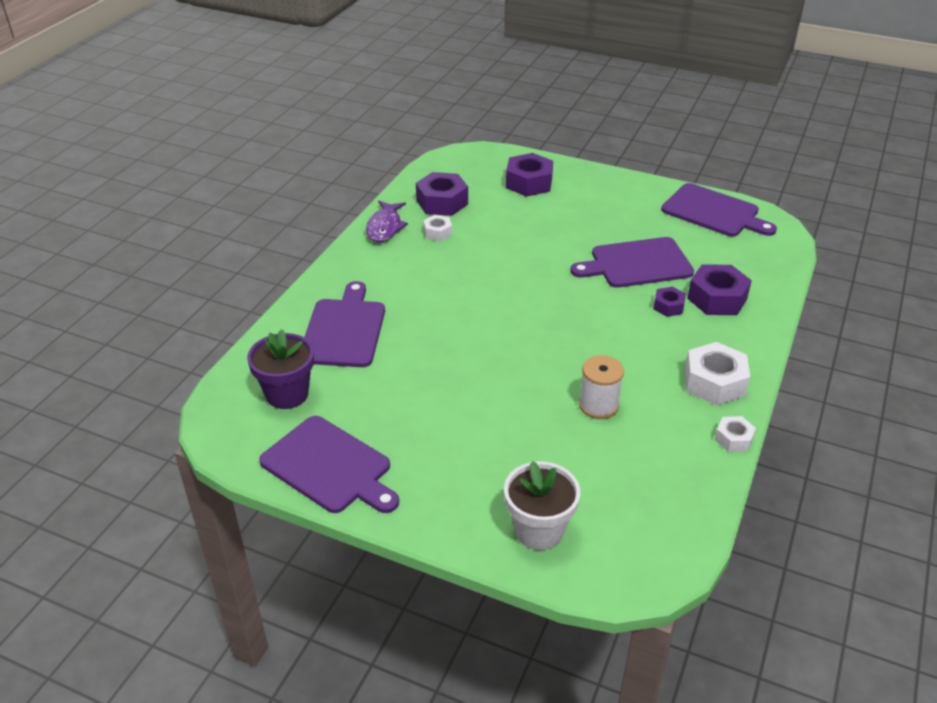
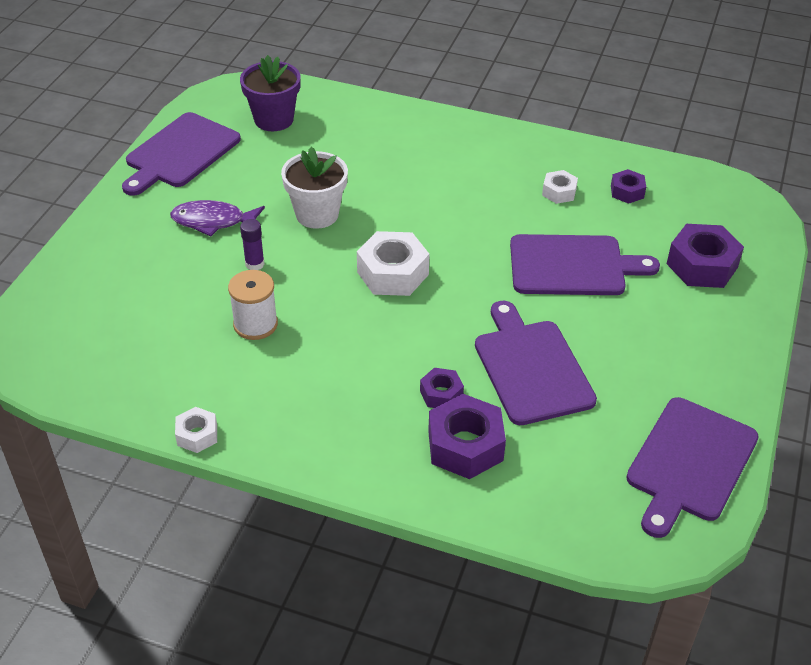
camera: 85 degrees right, 5 degrees up
(344, 330) = (369, 142): purple cutting board -> purple cutting board (573, 266)
(385, 227) = (559, 152): purple fish -> purple fish (213, 221)
(442, 202) = (627, 192): purple nut -> purple nut, size x0.55
(517, 406) = (254, 264): none -> purple glue stick
(539, 530) = (88, 281): white flower pot -> white flower pot (317, 214)
(714, 382) = (294, 427): white nut -> white nut (392, 273)

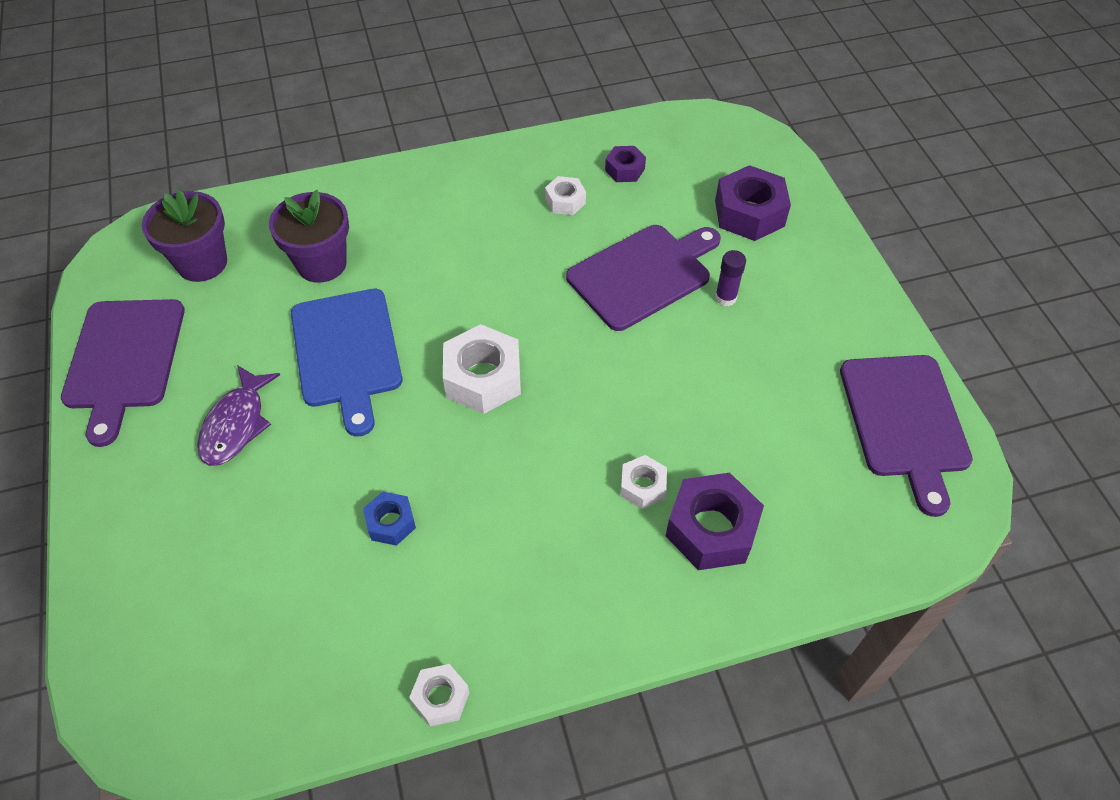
camera: 35 degrees left, 10 degrees up
(213, 221) = (236, 424): purple fish -> purple fish turned 45 degrees counterclockwise
(254, 264) = (328, 450): purple glue stick -> purple glue stick (725, 298)
(255, 324) = (391, 522): white spool -> blue nut
(317, 214) = (347, 353): white flower pot -> blue cutting board
(349, 154) = (322, 264): none -> purple flower pot
(441, 394) = (642, 486): purple nut -> white nut
(531, 368) = (698, 406): purple cutting board -> none

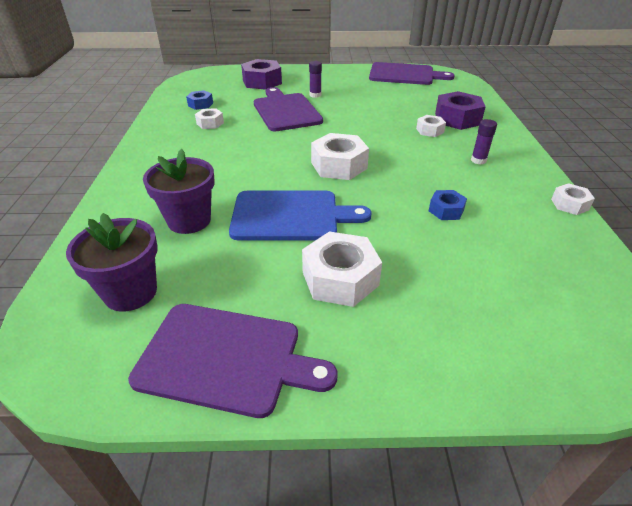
camera: 75 degrees left, 15 degrees down
(236, 424) = (340, 278): purple fish -> white nut
(552, 565) = (478, 160): none -> purple glue stick
(624, 169) = (200, 104): purple nut -> blue nut

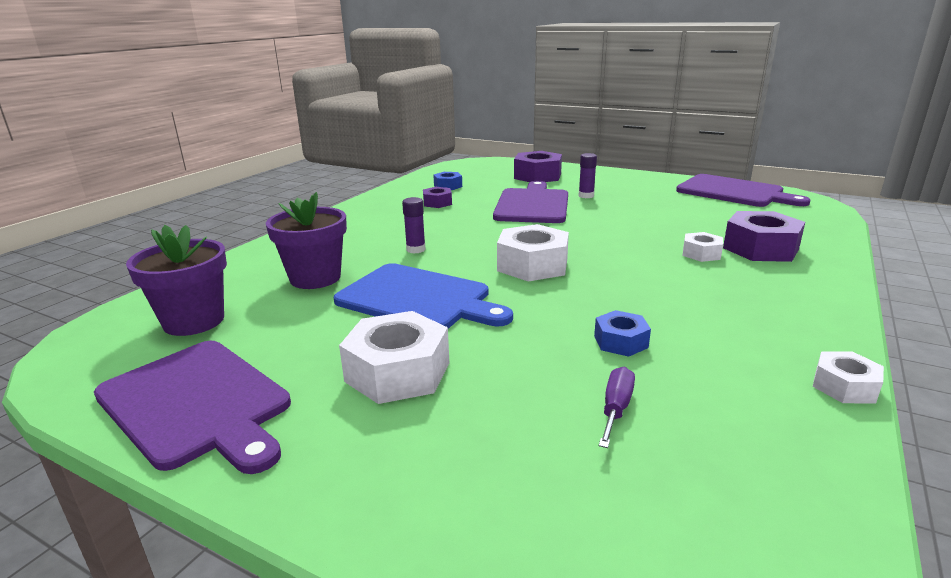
camera: 30 degrees right, 15 degrees down
(210, 123) = (437, 203): white nut -> purple nut
(478, 160) = (739, 299): purple glue stick -> purple glue stick (416, 249)
(485, 257) = (616, 408): none -> purple screwdriver

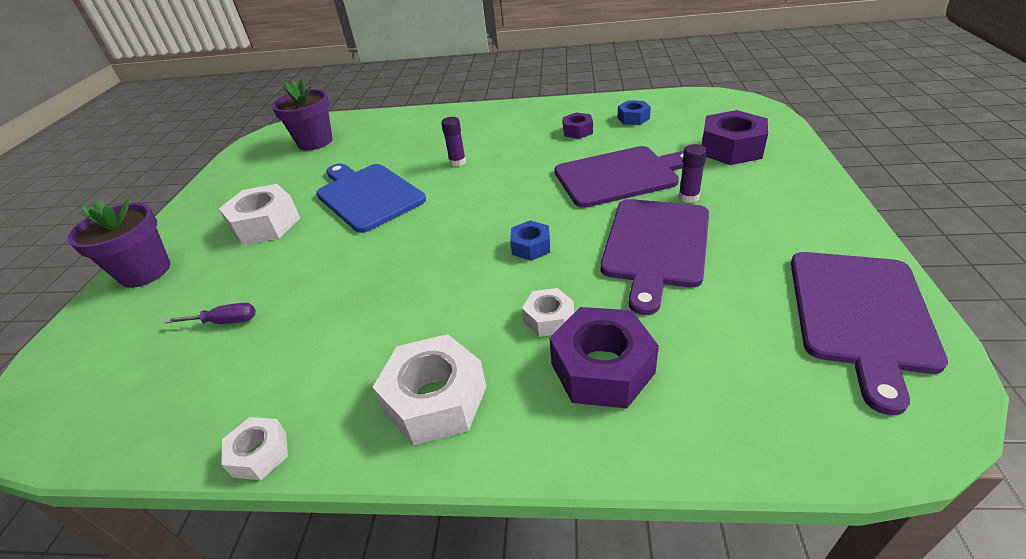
camera: 70 degrees right, 15 degrees up
(197, 403) = (231, 182): purple cutting board -> purple cutting board (655, 246)
(315, 278) = (386, 148): purple flower pot -> purple flower pot (145, 272)
(418, 299) = (367, 195): blue cutting board -> blue cutting board turned 135 degrees clockwise
(532, 265) = (454, 222): white nut -> white nut (435, 399)
(620, 341) = (321, 303): blue nut -> blue nut (531, 246)

